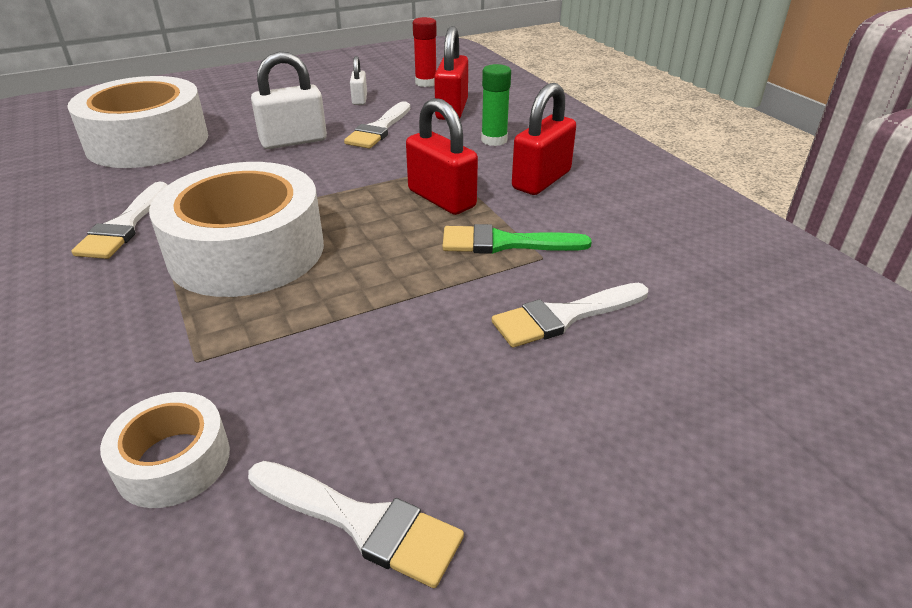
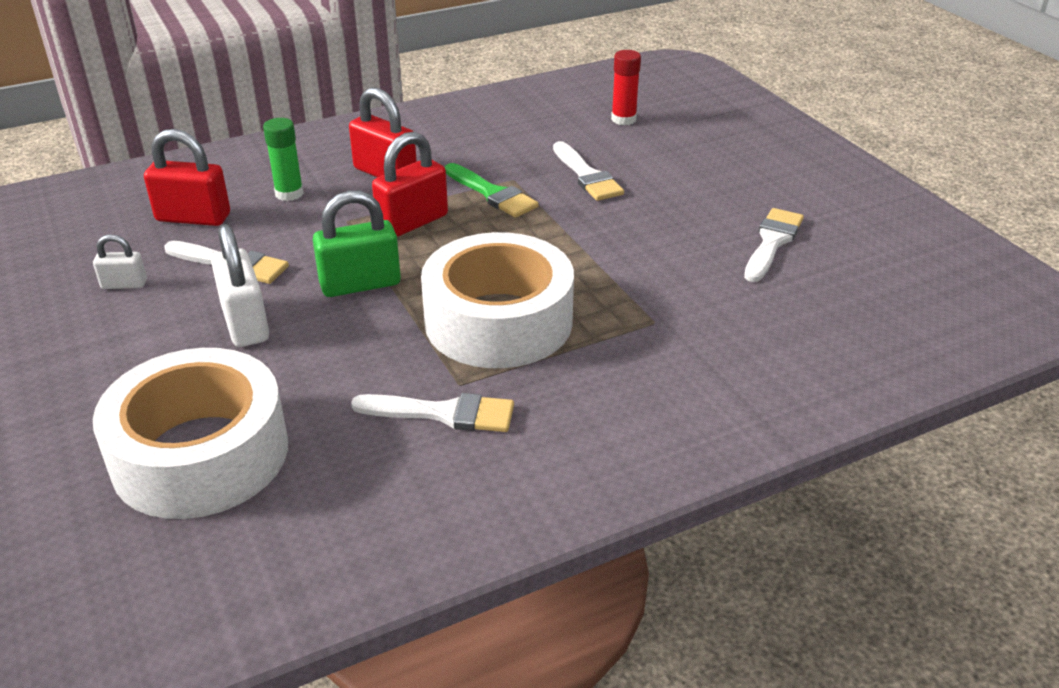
camera: 90 degrees left, 0 degrees up
(173, 461) = (750, 312): white tape -> none
(335, 180) = (360, 284): none -> green padlock
(426, 83) = (88, 236): red glue stick -> red glue stick (623, 119)
(505, 243) = (492, 194): green brush -> green brush turned 45 degrees counterclockwise

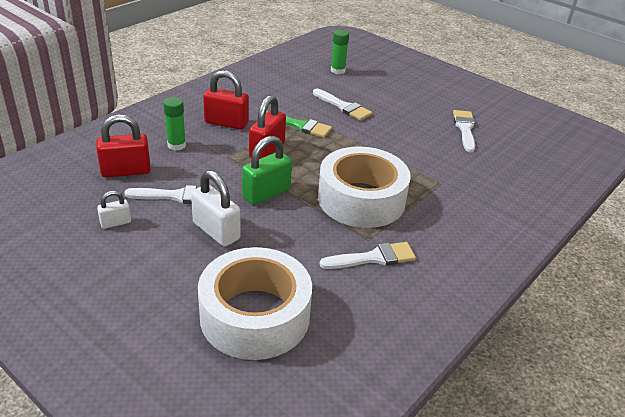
camera: 25 degrees left, 0 degrees up
(623, 119) = (338, 70): red glue stick -> green glue stick

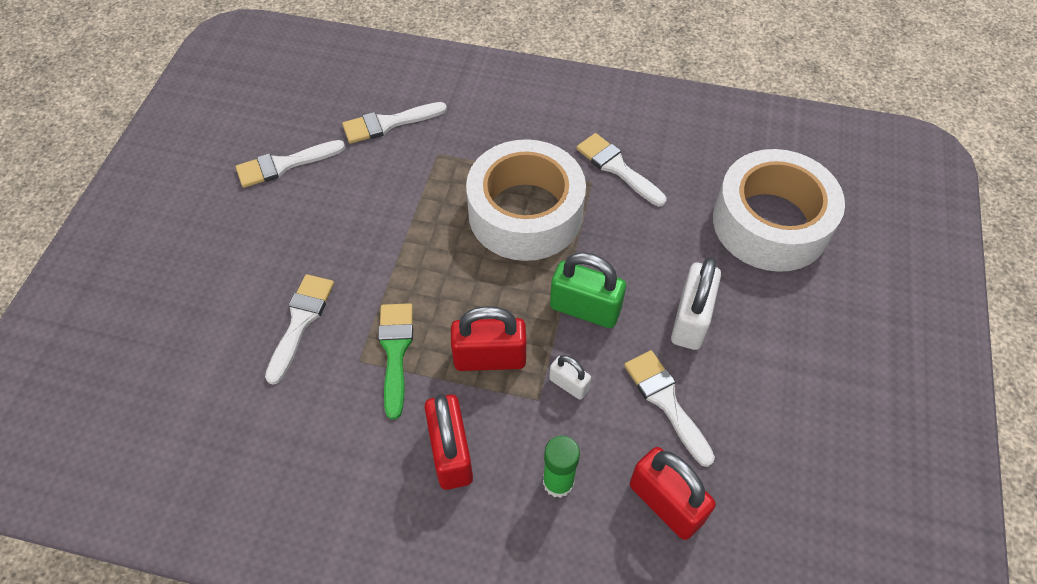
camera: 115 degrees left, 20 degrees up
(115, 223) = (764, 433): white padlock -> white padlock (569, 384)
(338, 70) = (166, 384): green glue stick -> none
(482, 173) = (388, 123): none -> white brush

